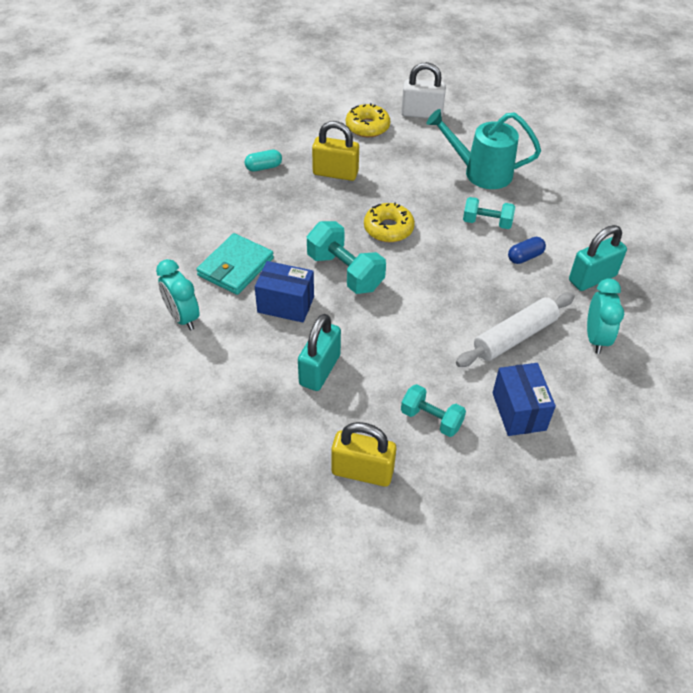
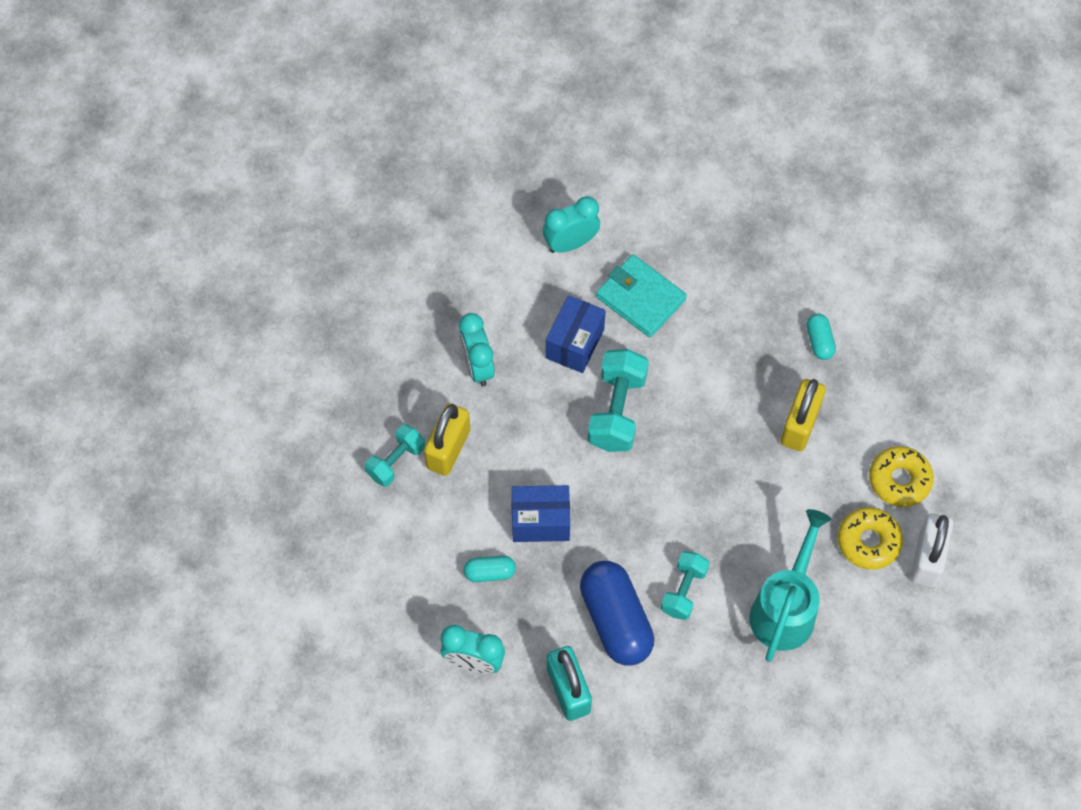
camera: 100 degrees right, 15 degrees up
(319, 370) = (477, 366): turquoise padlock -> turquoise clock
(345, 272) = (617, 411): turquoise dumbbell -> turquoise dumbbell turned 45 degrees counterclockwise
(362, 471) = (348, 388): yellow padlock -> yellow padlock (448, 449)
(388, 228) = (686, 471): yellow donut -> yellow donut (868, 541)
(515, 337) = (490, 572): white rolling pin -> turquoise capsule
(519, 411) = (389, 549): blue box -> blue box (540, 522)
(525, 257) = (615, 620): blue capsule -> blue capsule, size x2.09

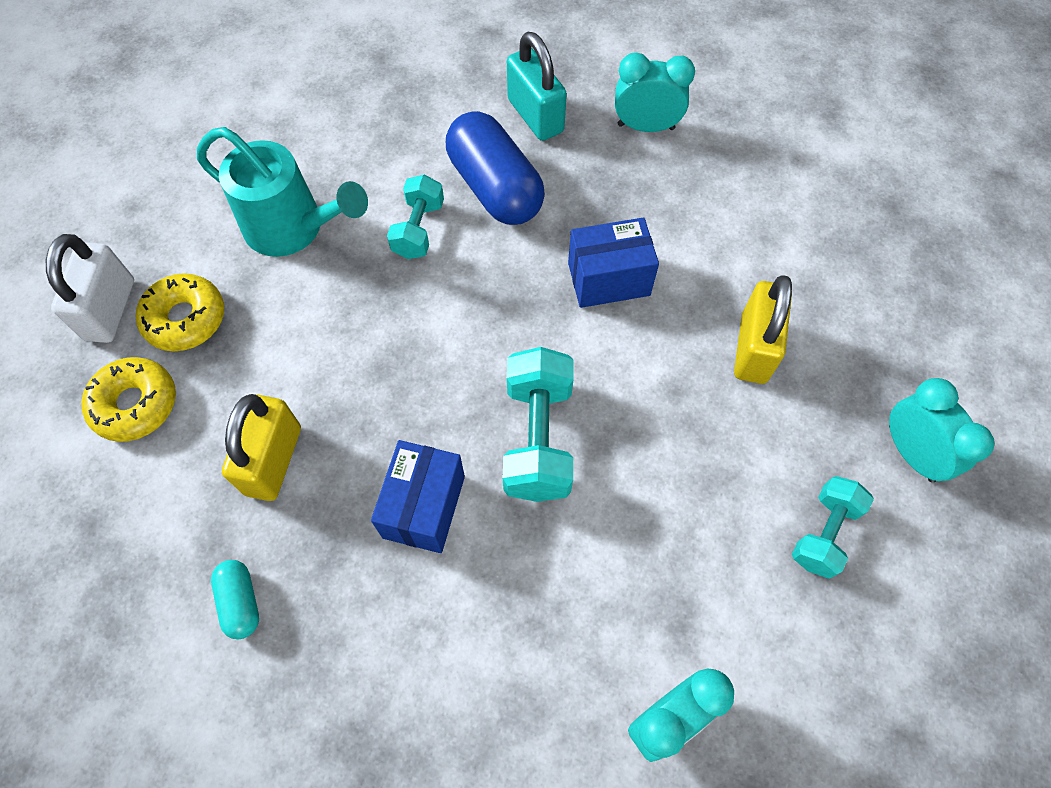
camera: 170 degrees right, 0 degrees up
(396, 461) = (815, 322): turquoise dumbbell -> turquoise dumbbell (824, 533)
(477, 366) = (753, 471): turquoise clock -> turquoise clock (911, 453)
(490, 572) = (654, 214): turquoise capsule -> none
(575, 343) = (620, 532): blue box -> blue box (424, 506)
(640, 298) = (533, 630): turquoise wallet -> none
(785, 608) = (293, 229): turquoise watering can -> turquoise watering can turned 75 degrees counterclockwise

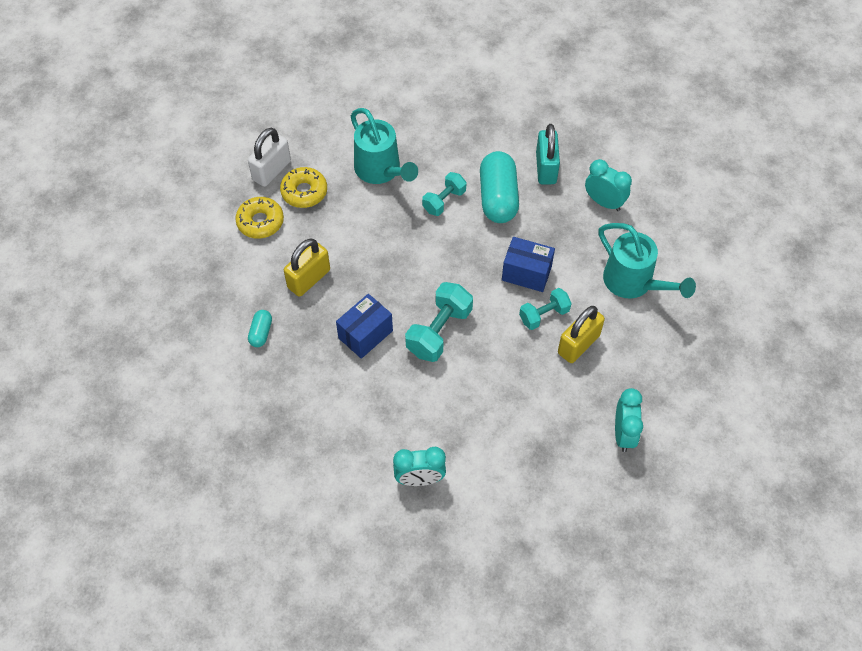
camera: 30 degrees right, 5 degrees down
(495, 188) = (498, 197): blue capsule -> turquoise capsule
(763, 219) = (633, 283): none -> turquoise watering can
(824, 533) = (550, 445): turquoise dumbbell -> turquoise dumbbell (544, 315)

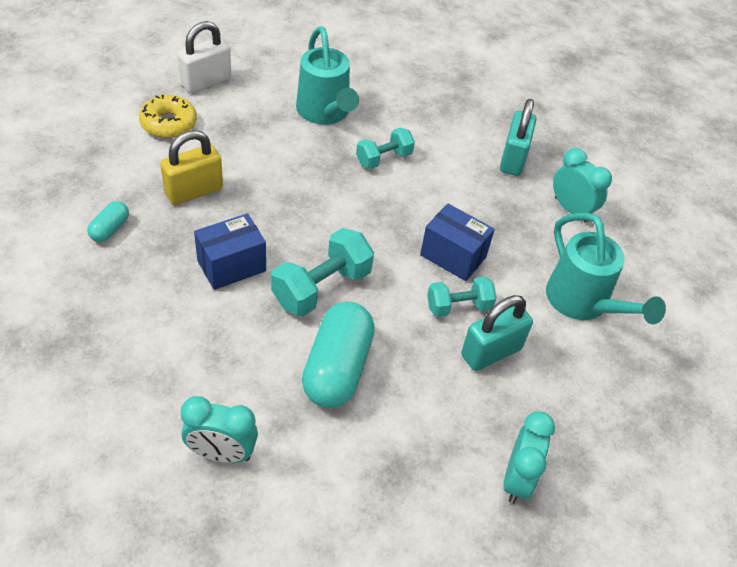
camera: 10 degrees right, 10 degrees down
(304, 192) = (231, 109): yellow donut -> none
(498, 197) = (447, 172): turquoise capsule -> turquoise capsule (337, 368)
(578, 344) = (491, 352): yellow padlock -> turquoise padlock

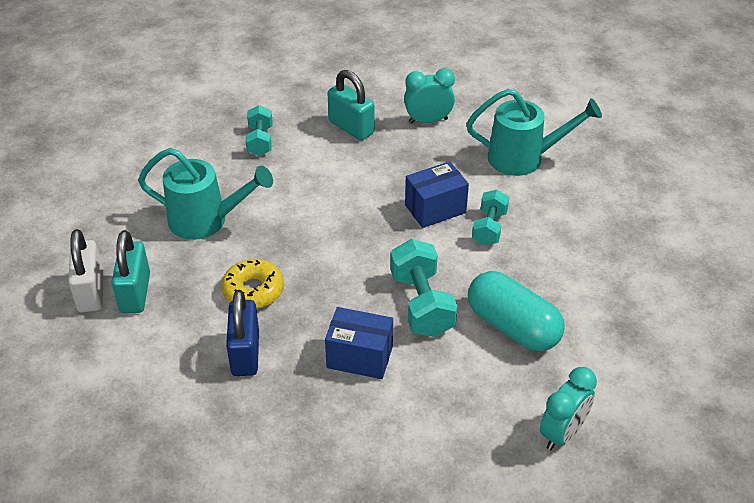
camera: 55 degrees left, 5 degrees down
(110, 229) = (254, 436): turquoise capsule -> none
(168, 123) = (132, 342): yellow donut -> yellow donut (253, 290)
(194, 191) = (245, 353): yellow padlock -> blue padlock
(231, 266) = (359, 357): blue box -> blue box turned 75 degrees counterclockwise
(383, 159) = (295, 205): turquoise dumbbell -> turquoise dumbbell (260, 141)
(491, 352) = (543, 228): turquoise padlock -> turquoise padlock (135, 293)
(517, 479) = (661, 264): turquoise clock -> none

